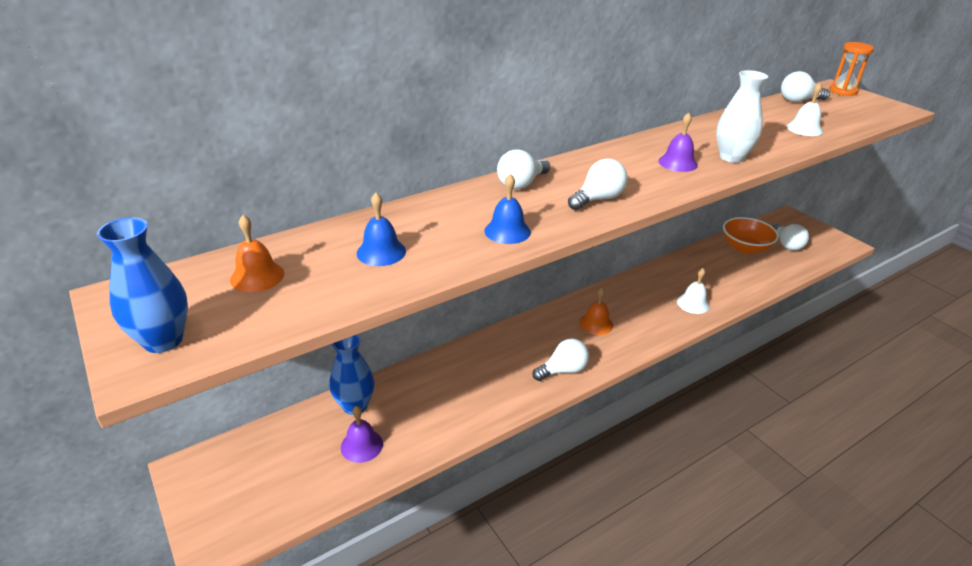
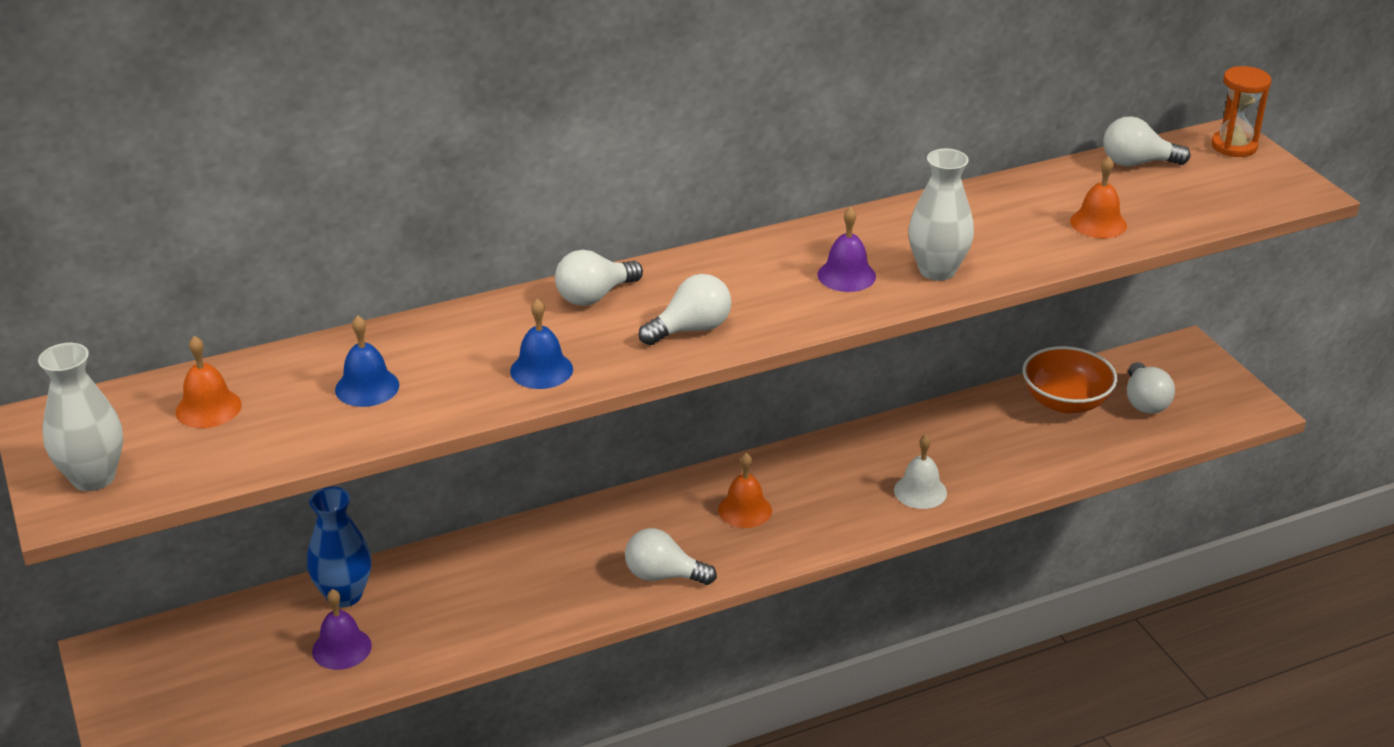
camera: 10 degrees right, 0 degrees up
(163, 340) = (93, 478): blue vase -> white vase
(563, 370) = (663, 575): white light bulb -> white light bulb turned 150 degrees counterclockwise
(804, 129) = (1098, 223): white bell -> orange bell

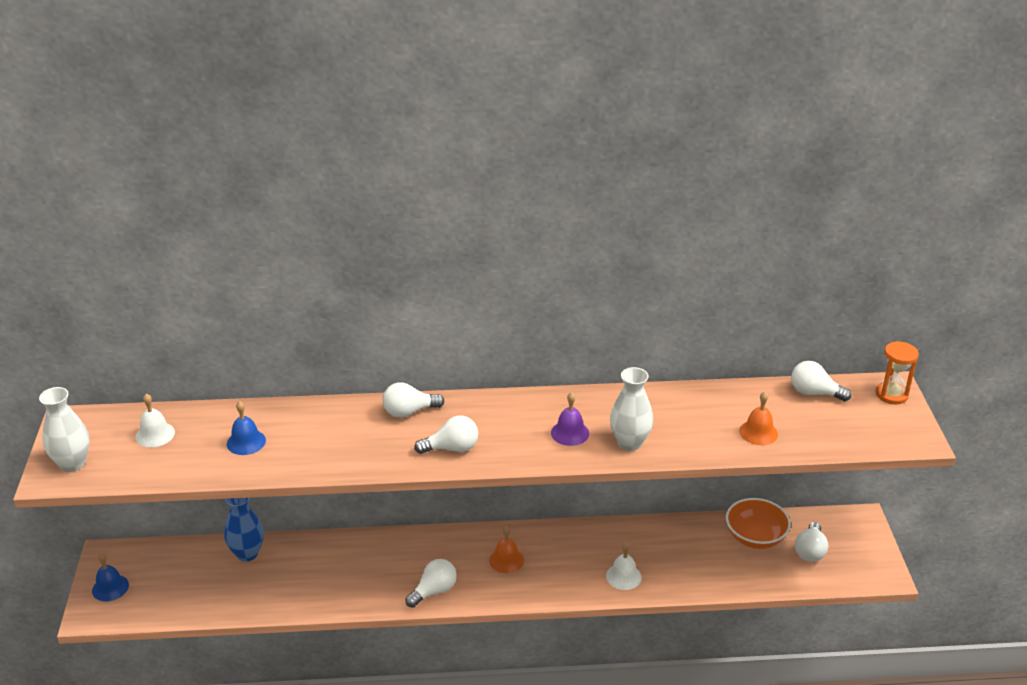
camera: 20 degrees right, 0 degrees up
(208, 408) = (155, 434): orange bell -> white bell
(341, 648) = (228, 587): purple bell -> none
(541, 370) = (348, 455): blue bell -> blue bell (110, 587)
(663, 575) = (434, 591): white light bulb -> white light bulb turned 105 degrees clockwise

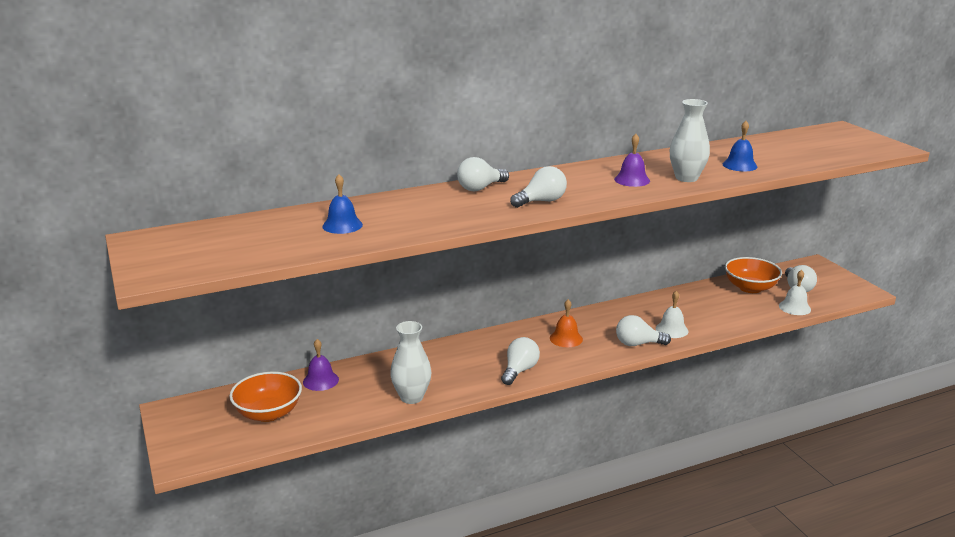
camera: 20 degrees left, 10 degrees down
(72, 463) = (167, 264): white vase -> white vase (411, 397)
(110, 587) = (191, 433): blue bell -> blue bell (739, 165)
(155, 434) = (242, 234): white bell -> white bell (794, 307)
(183, 581) = (268, 413): none -> orange bowl
(247, 553) = (320, 380): blue vase -> purple bell
(758, 432) = (777, 160): orange bell -> none
(814, 393) = (792, 137): white light bulb -> white light bulb (638, 344)
(891, 394) = (846, 131): orange hourglass -> none

